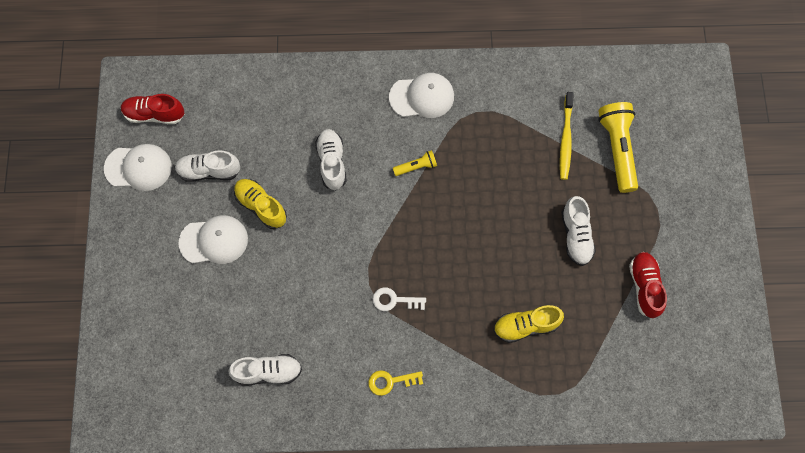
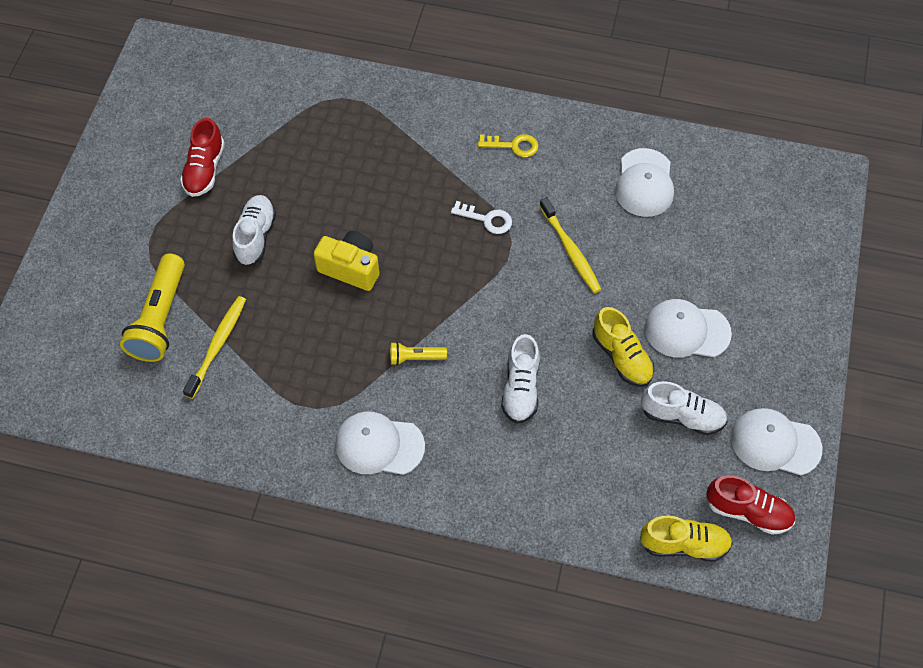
camera: 165 degrees left, 10 degrees down
(268, 372) = (644, 183): white shoe -> white cap
(318, 288) = (570, 250): none -> yellow toothbrush
(490, 227) = (351, 268): none -> yellow camera
(525, 326) = (350, 163): yellow shoe -> yellow shoe (684, 544)

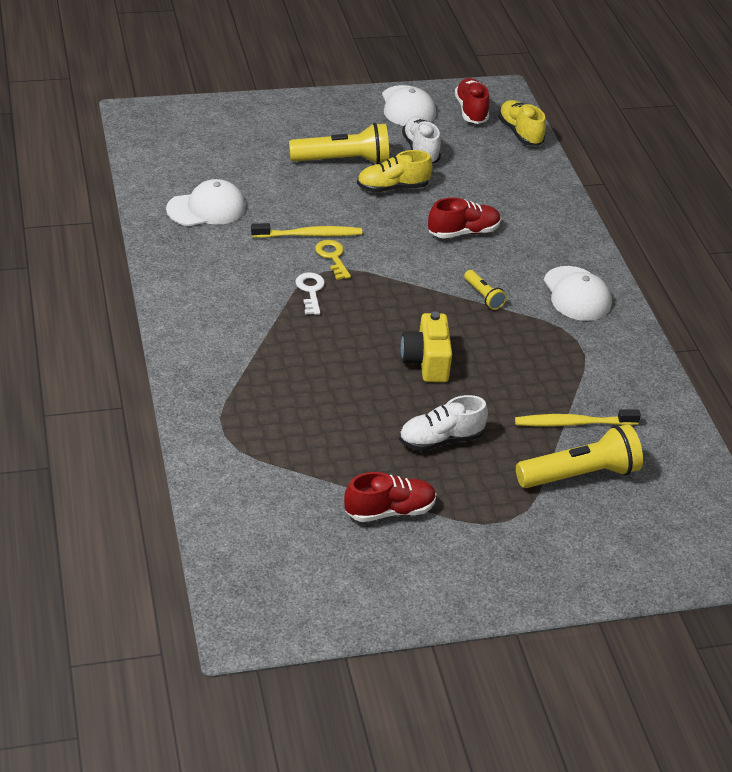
camera: 120 degrees left, 20 degrees down
(513, 146) = (213, 295): yellow key -> yellow key (332, 257)
(521, 388) = (463, 232): white shoe -> red shoe
(570, 250) = (309, 235): yellow toothbrush -> yellow toothbrush turned 45 degrees clockwise
(621, 357) = (392, 188): yellow shoe -> yellow shoe turned 135 degrees counterclockwise
(686, 331) = (343, 161): white cap -> yellow flashlight

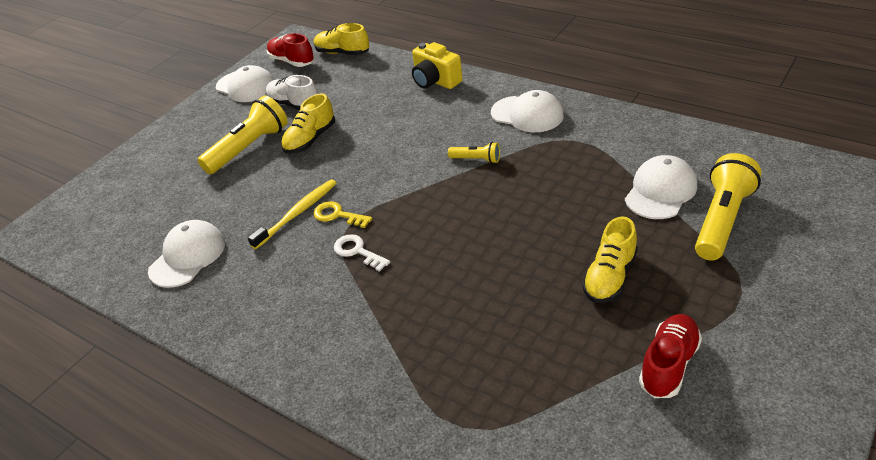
camera: 35 degrees left, 0 degrees up
(426, 362) = (512, 232): yellow camera -> yellow camera (435, 81)
(440, 440) = (610, 277): white shoe -> yellow shoe
(463, 232) = (400, 132): red shoe -> none
(573, 423) = (660, 191): yellow toothbrush -> white cap

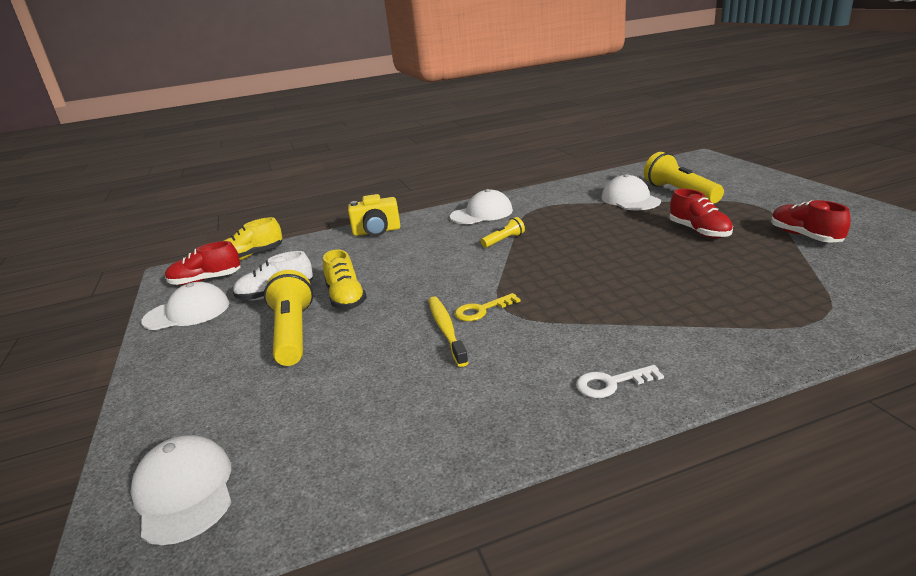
camera: 55 degrees left, 15 degrees down
(188, 256) = (412, 415): white cap -> white cap (184, 492)
(357, 251) = (547, 312): white key -> white key (611, 383)
(610, 277) = (699, 231): yellow shoe -> red shoe

